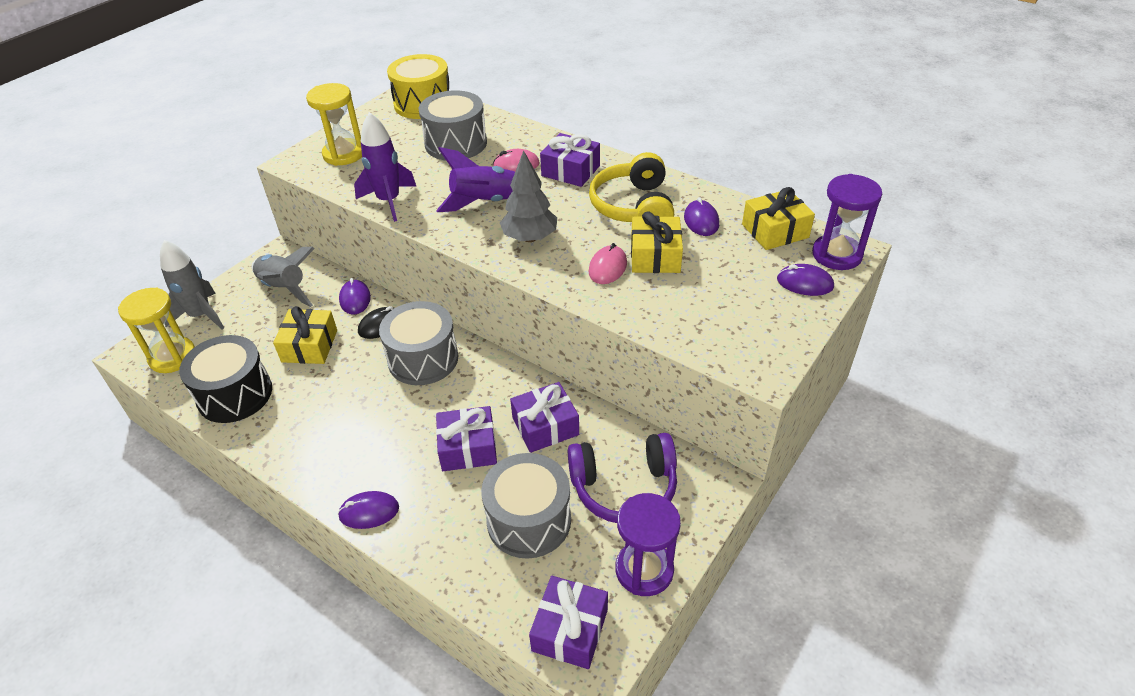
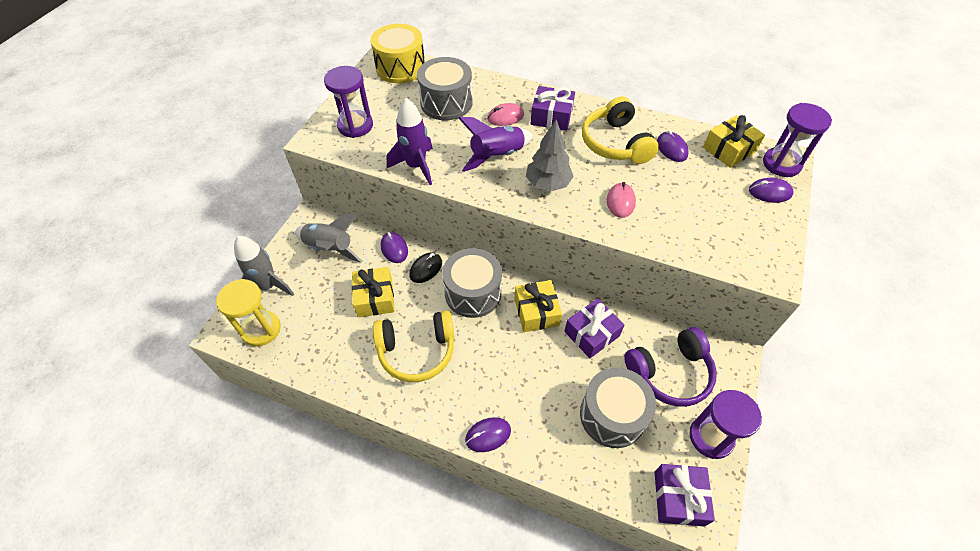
camera: 15 degrees left, 10 degrees up
(235, 394) = (331, 354): black drum -> none
(330, 408) = (417, 351): none -> yellow headphones
(343, 154) = (355, 126): yellow hourglass -> purple hourglass
(468, 448) = (541, 364): purple gift -> none
(655, 256) = (651, 186): yellow gift -> yellow gift (536, 312)

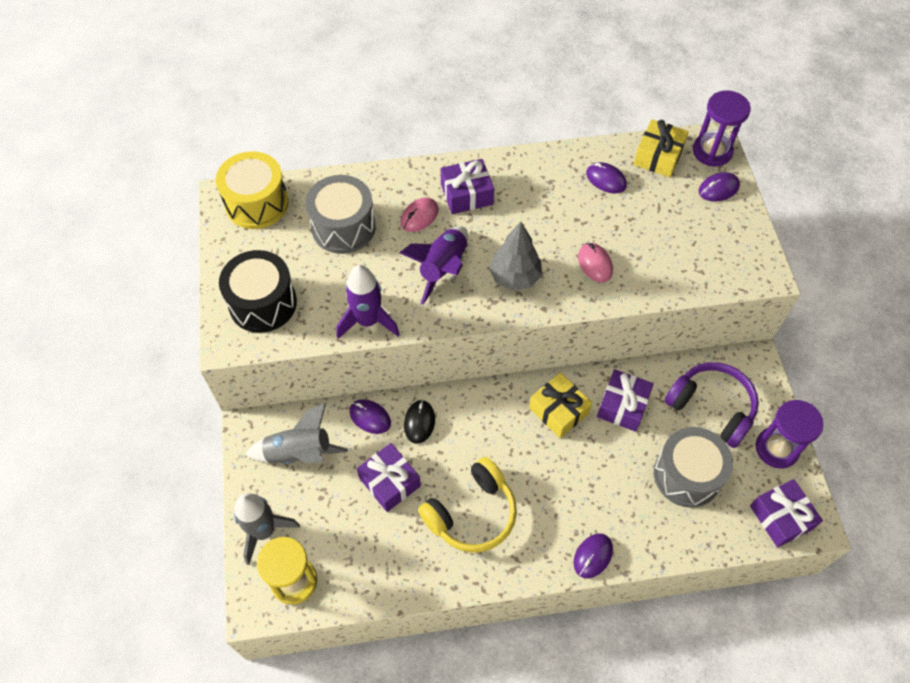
camera: 30 degrees left, 5 degrees up
(355, 126) = (263, 303): purple hourglass -> black drum
(375, 298) = (390, 482): yellow gift -> purple gift
(473, 293) = (485, 423): grey drum -> none
(615, 143) = (549, 198): yellow headphones -> none
(670, 373) = (711, 407): purple headphones -> purple headphones turned 90 degrees counterclockwise

